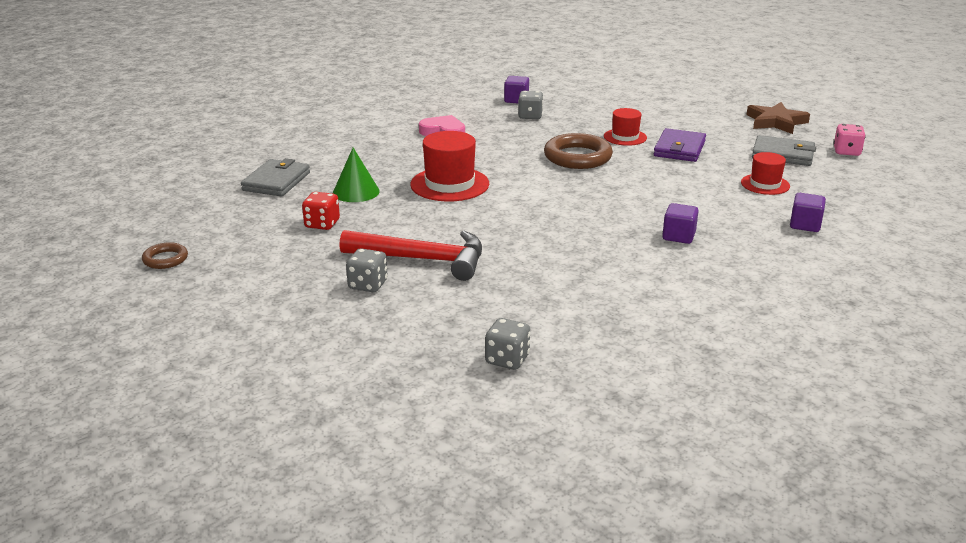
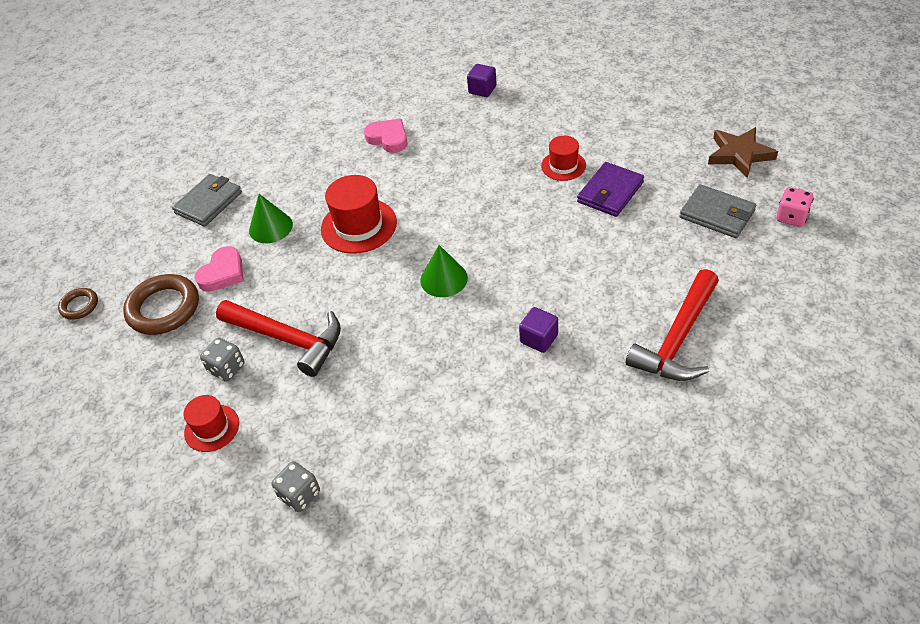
camera: 20 degrees right, 20 degrees up
(322, 224) = (223, 273): red dice -> pink heart
(530, 116) = (484, 119): grey dice -> none
(559, 209) = (444, 279): none -> green cone
(577, 157) = (500, 195): brown ring -> brown ring (164, 308)
(765, 184) = (670, 264): red hat -> red hat (212, 428)
(805, 225) = (677, 339): purple cube -> red hammer

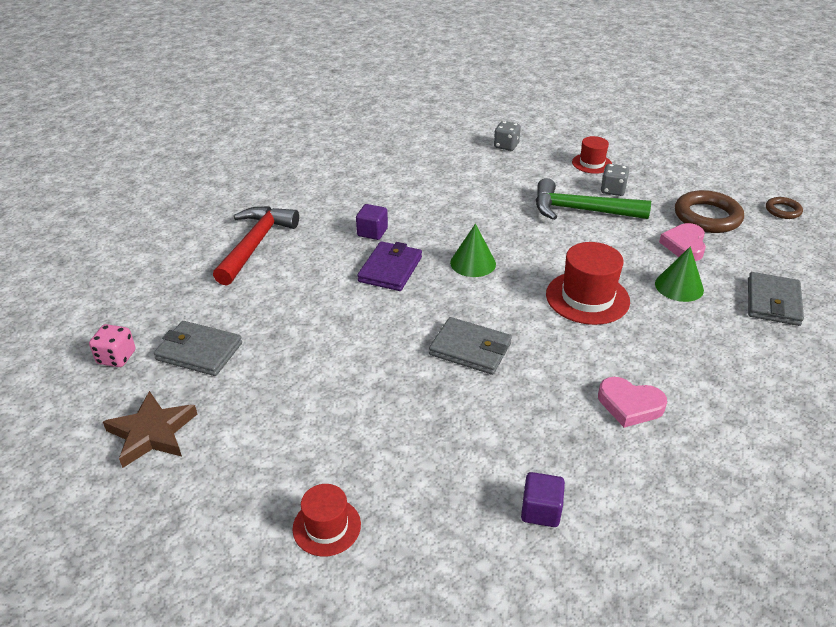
camera: 160 degrees right, 10 degrees down
(288, 339) = (580, 210): red hammer -> green hammer
(483, 191) = (470, 349): none -> grey wallet
(563, 166) = (382, 391): red hat -> red hat (326, 526)
(610, 192) = (320, 363): purple wallet -> purple wallet (390, 269)

